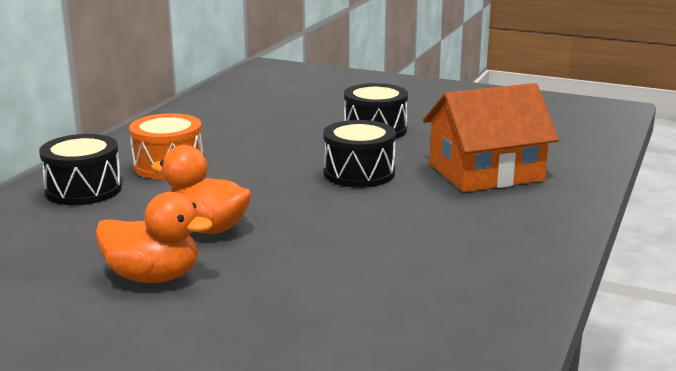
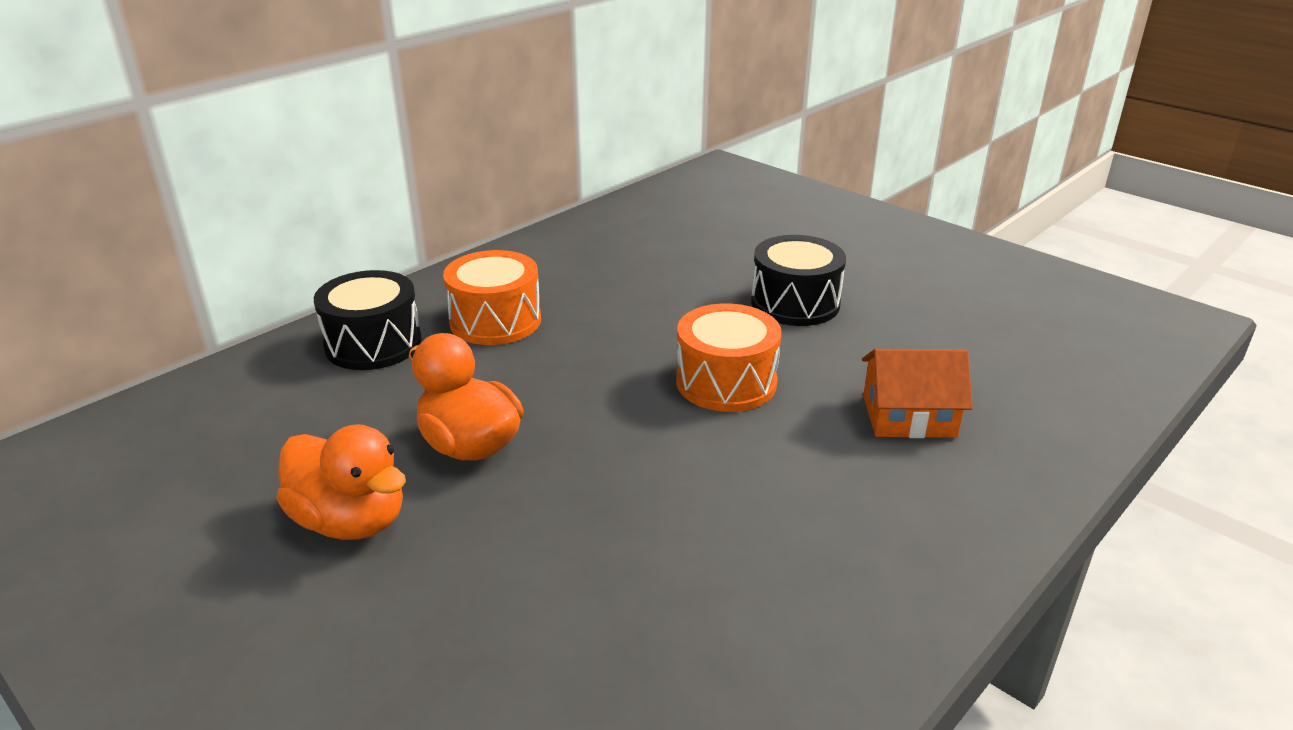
camera: 20 degrees right, 10 degrees up
(359, 173) = (726, 382): black drum -> orange drum
(486, 172) = (908, 416): orange house -> orange house, size x0.60

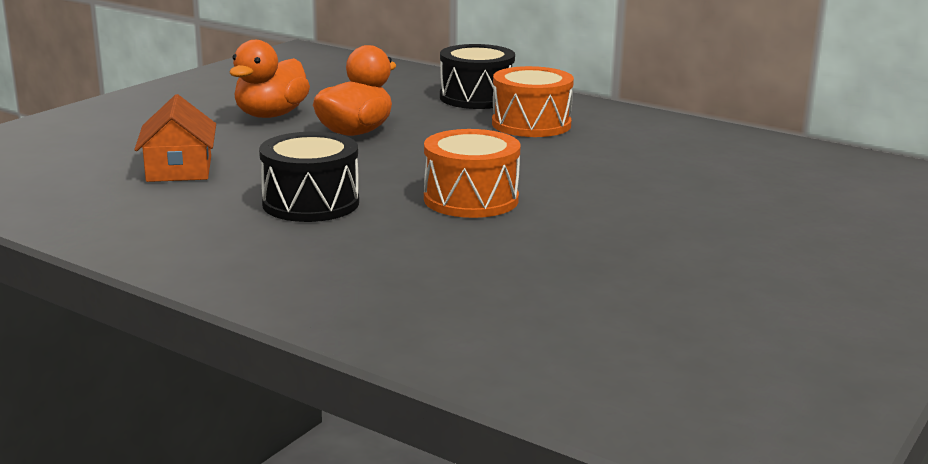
camera: 80 degrees right, 10 degrees down
(795, 303) = (642, 224): black drum -> black drum (311, 203)
(908, 416) = (441, 269): orange house -> orange house (179, 169)

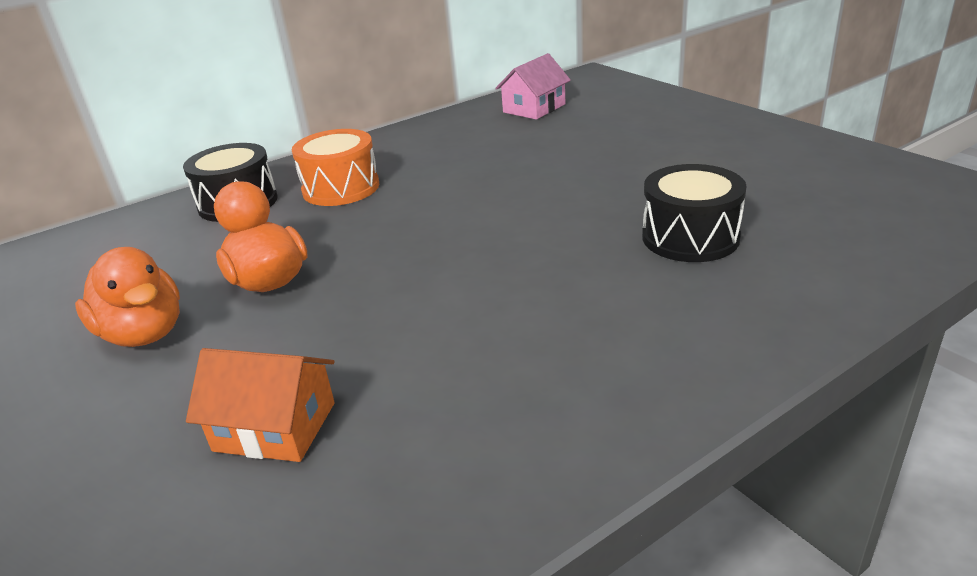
camera: 65 degrees left, 10 degrees up
(311, 203) = (464, 330): black drum -> black drum (690, 237)
(471, 199) = (509, 240): orange drum -> none
(821, 171) = (534, 108): none -> pink house

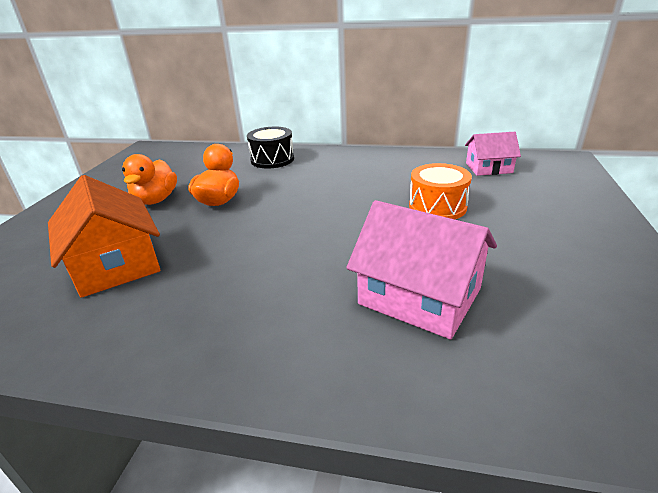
camera: 45 degrees right, 0 degrees up
(275, 426) = (116, 263): orange house -> orange house, size x1.65
(341, 188) = (317, 171): orange drum -> orange drum (437, 207)
(690, 237) = (419, 296): black drum -> pink house

